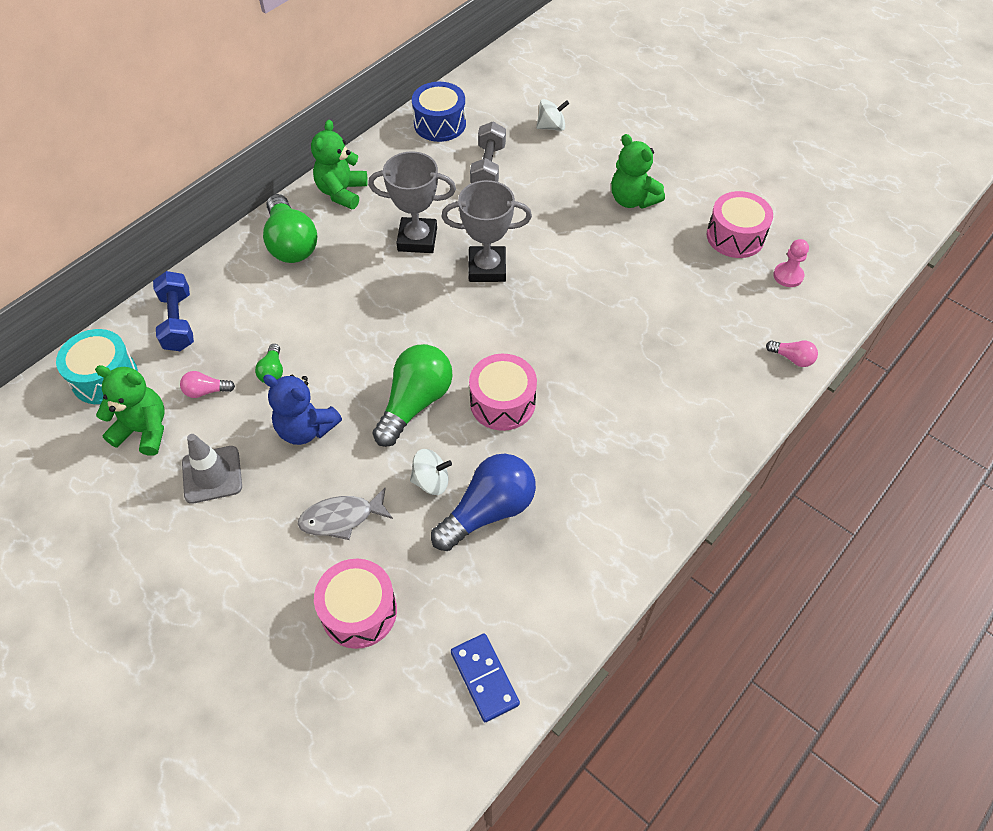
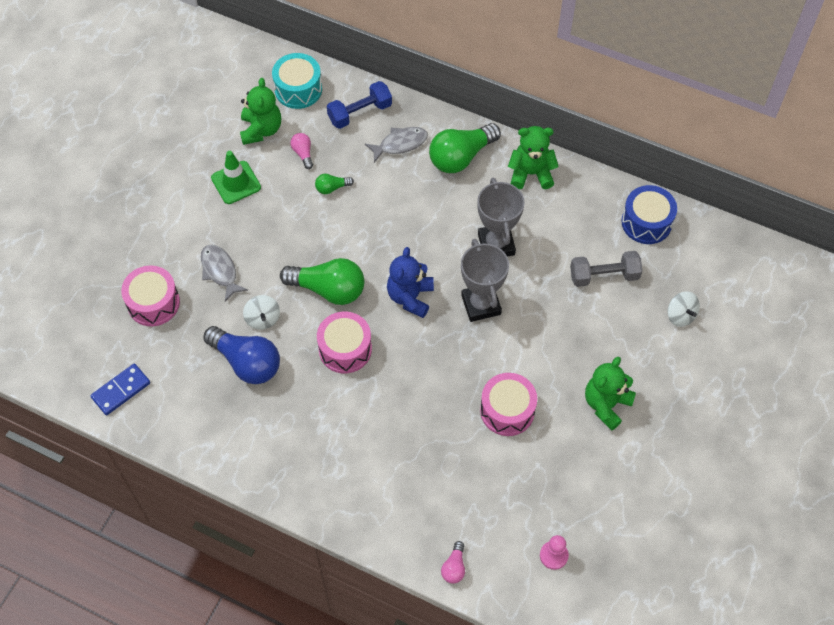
camera: 75 degrees right, 5 degrees up
(212, 474) = (236, 182): grey traffic cone -> green traffic cone
(244, 293) = (400, 144): none -> grey fish
(306, 428) = (287, 226): blue teddy bear -> blue teddy bear (410, 297)
(735, 236) = (589, 502): pink drum -> pink drum (507, 410)

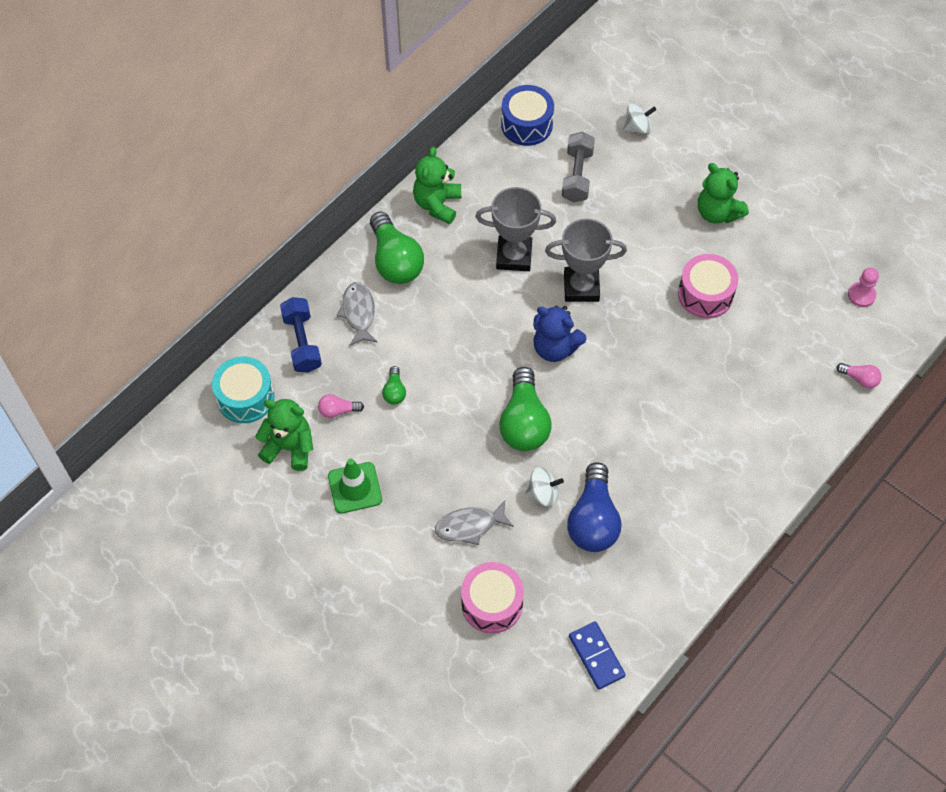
camera: 75 degrees left, 0 degrees up
(246, 362) = (593, 520): blue light bulb -> blue light bulb turned 135 degrees clockwise
(328, 289) = (524, 422): green light bulb -> green light bulb turned 150 degrees clockwise
(345, 349) = (601, 421): pink drum -> none

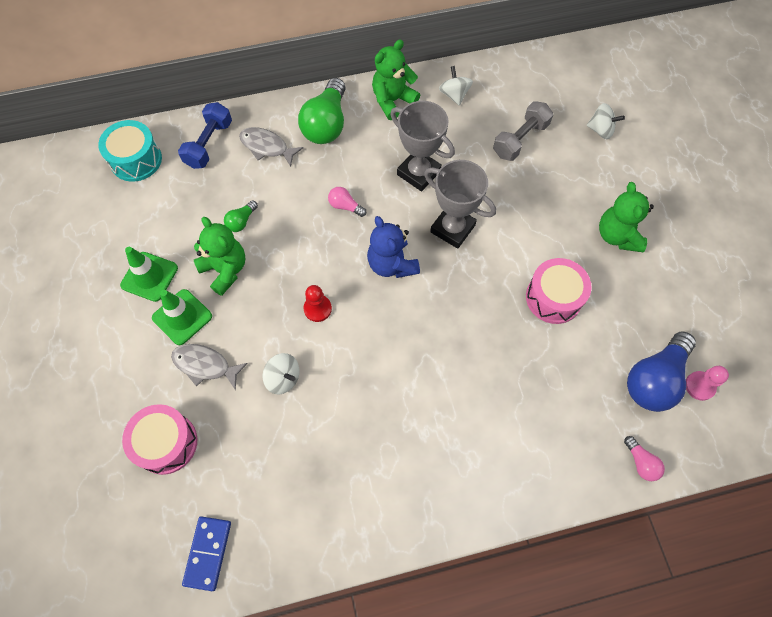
camera: 35 degrees right, 5 degrees up
(289, 447) = (132, 215): green teddy bear -> green teddy bear (225, 270)
(338, 411) = (189, 210): pink light bulb -> pink light bulb (345, 206)
(358, 313) = (267, 147): grey fish -> grey fish turned 90 degrees counterclockwise
(415, 501) = (182, 317): none -> green traffic cone
(488, 167) = (454, 95): none -> white spinning top
(524, 422) = (317, 309): green light bulb -> red pawn
(526, 124) = (511, 79): blue drum -> none
(593, 520) = (304, 429): blue light bulb -> blue light bulb (654, 379)

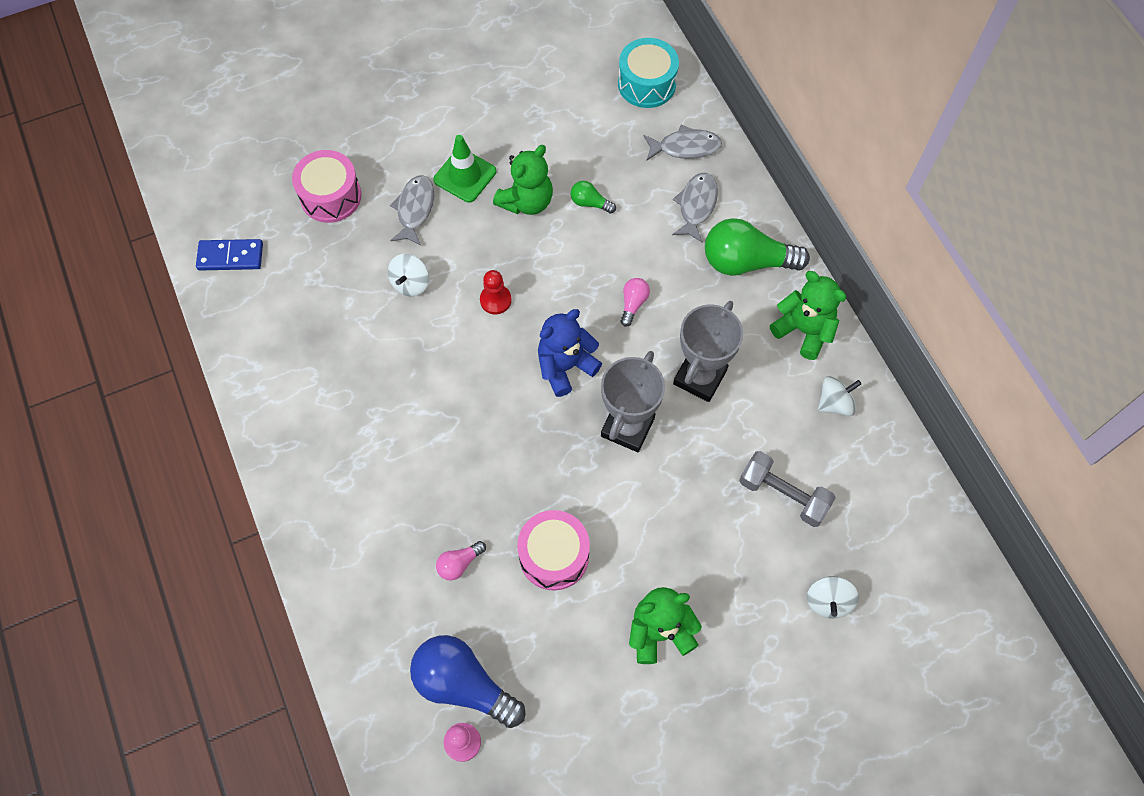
camera: 80 degrees right, 0 degrees up
(149, 276) = (506, 135): green traffic cone -> none
(209, 144) = (685, 147): blue dumbbell -> grey fish
(641, 462) = (358, 670): pink light bulb -> pink light bulb (459, 563)

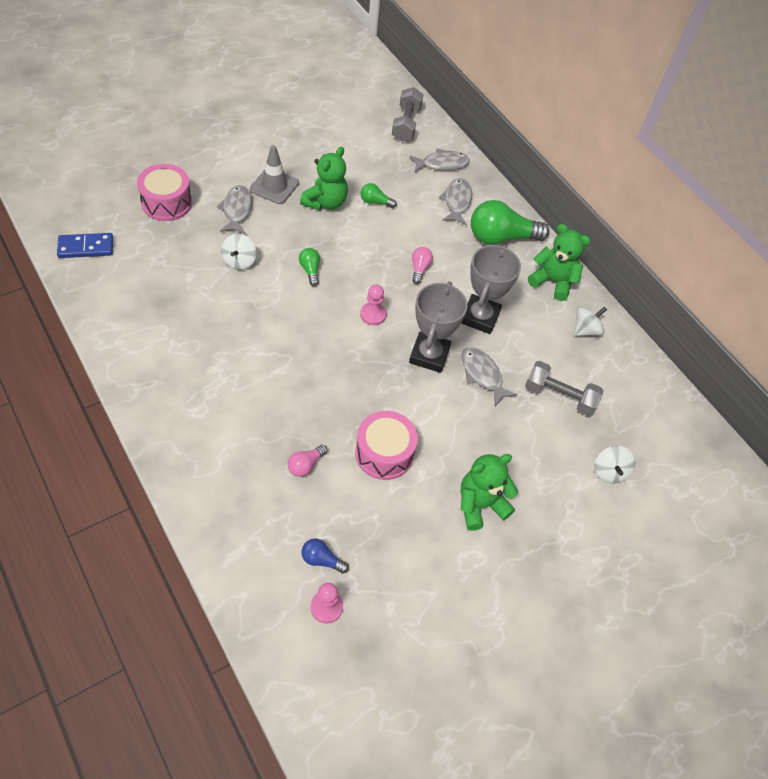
camera: 15 degrees left, 10 degrees down
(464, 684) = (321, 560): blue light bulb -> blue light bulb, size x0.47
(465, 176) = (274, 186): green traffic cone -> grey traffic cone
(495, 300) = (310, 270): red pawn -> green light bulb
(565, 366) = (373, 314): blue teddy bear -> pink pawn
(646, 84) = (406, 124): turquoise drum -> grey dumbbell
(690, 459) = (482, 375): none -> grey fish

